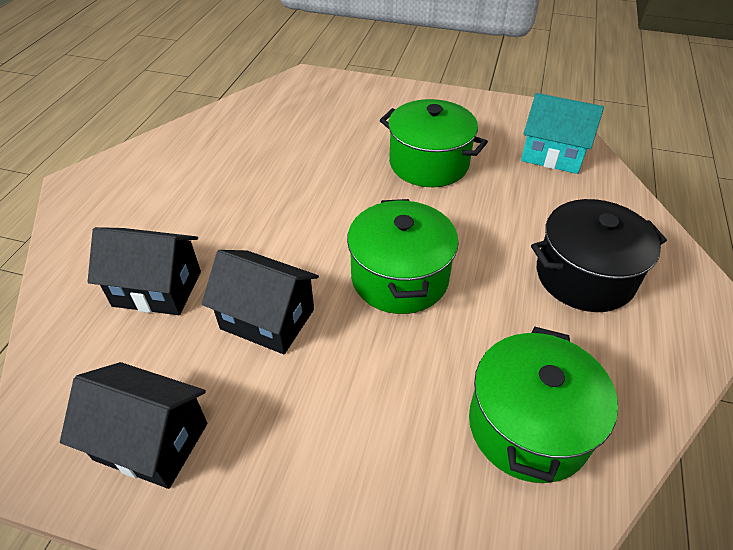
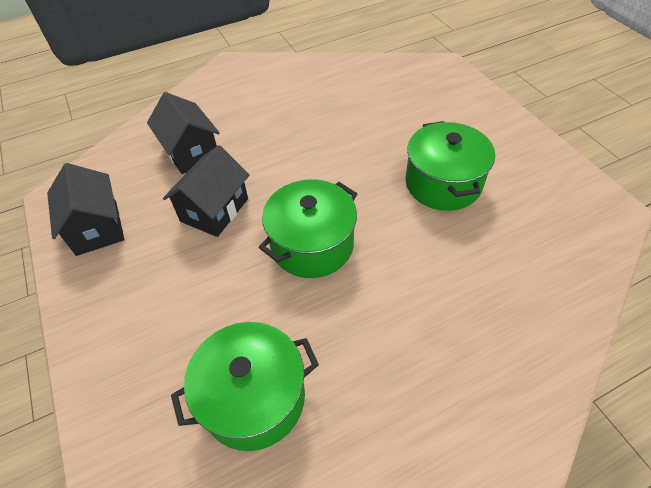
camera: 50 degrees right, 5 degrees up
(267, 319) = (214, 210): black house -> black house turned 45 degrees clockwise
(552, 154) = (560, 245): turquoise house -> none
(584, 276) = (437, 351): black pot -> none

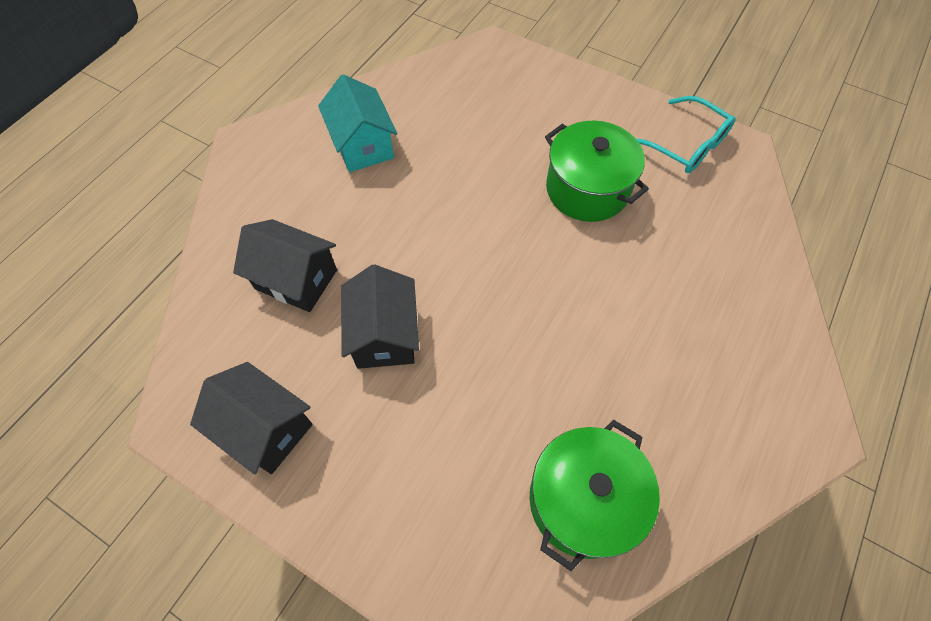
camera: 35 degrees left, 10 degrees up
(300, 92) = (362, 145): none -> turquoise house
(312, 245) = (516, 319): green pot -> none
(558, 186) = (685, 144): none -> turquoise glasses

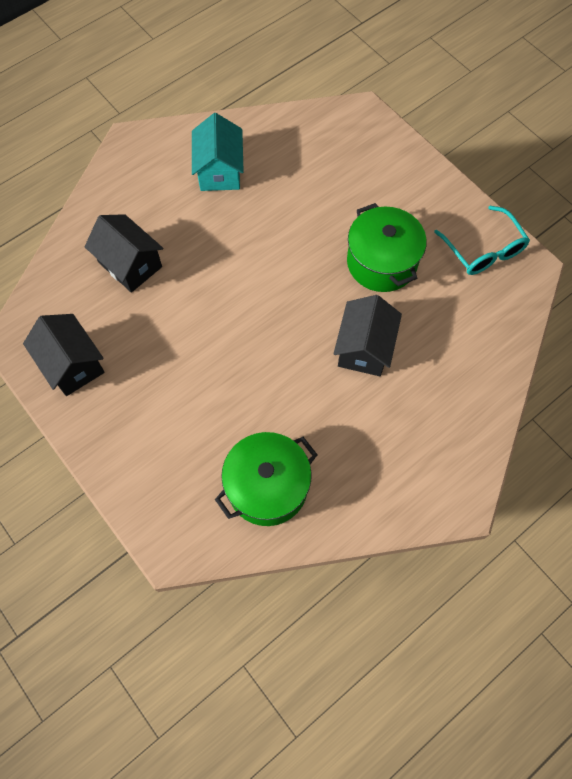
camera: 20 degrees right, 5 degrees up
(384, 335) = (177, 326): black house -> black house (364, 348)

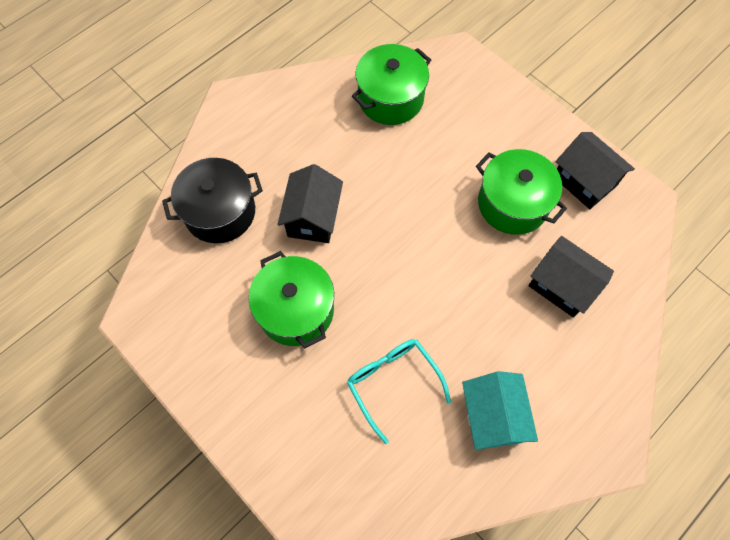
camera: 175 degrees right, 0 degrees up
(155, 346) = (512, 204): none -> green pot
(461, 361) = (220, 212): none -> black pot
(483, 249) = (184, 335): turquoise glasses -> turquoise glasses (393, 384)

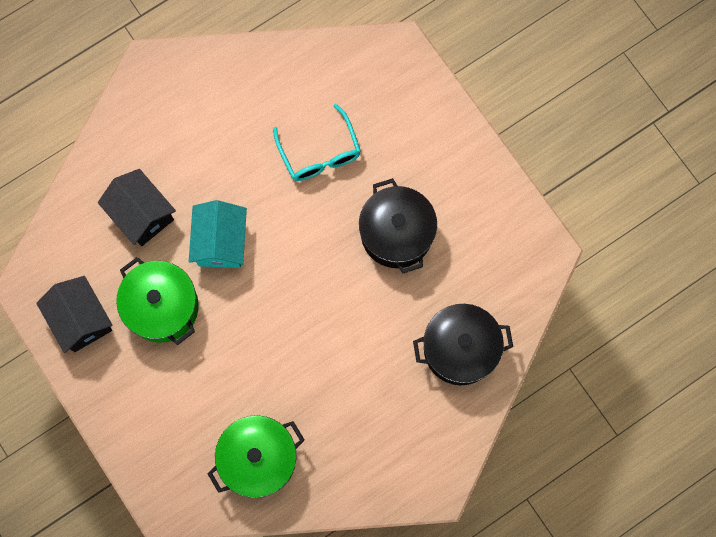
camera: 170 degrees left, 10 degrees up
(296, 310) = (396, 233): green pot -> black pot
(313, 217) = (366, 326): black house -> none
(492, 417) = (240, 111): turquoise house -> turquoise house (221, 242)

